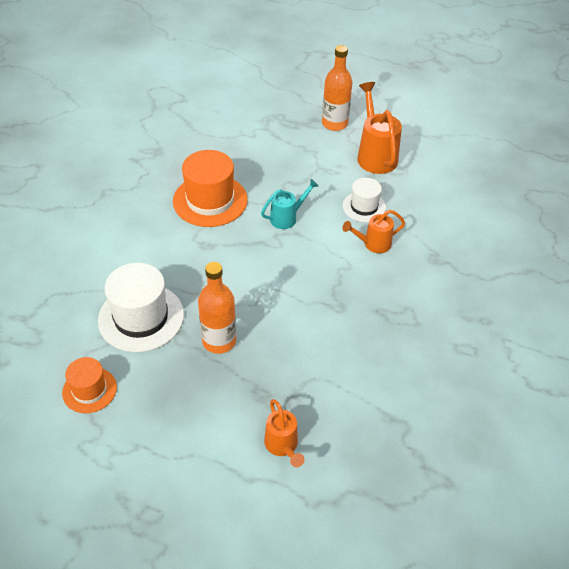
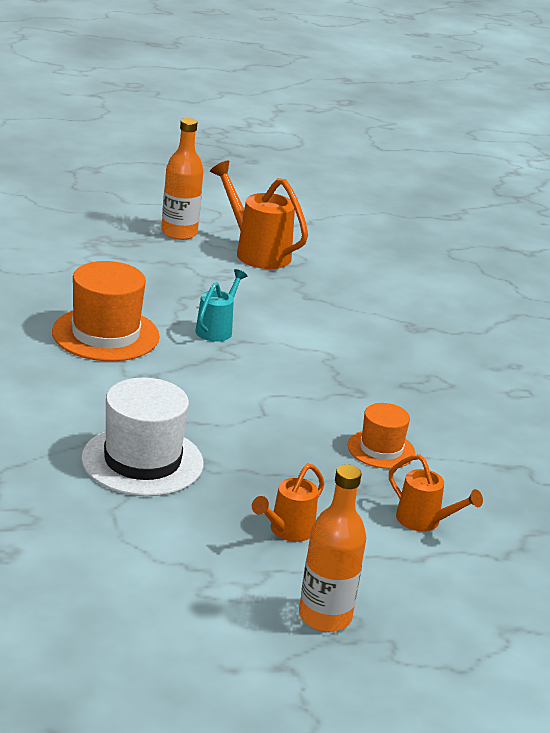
camera: 35 degrees left, 20 degrees down
(89, 390) = (154, 542): orange hat -> orange hat (381, 449)
(219, 341) = (259, 456): orange bottle -> orange bottle (325, 617)
(364, 207) = (293, 300): white hat -> none
(373, 244) = (337, 330): orange watering can -> orange watering can (287, 531)

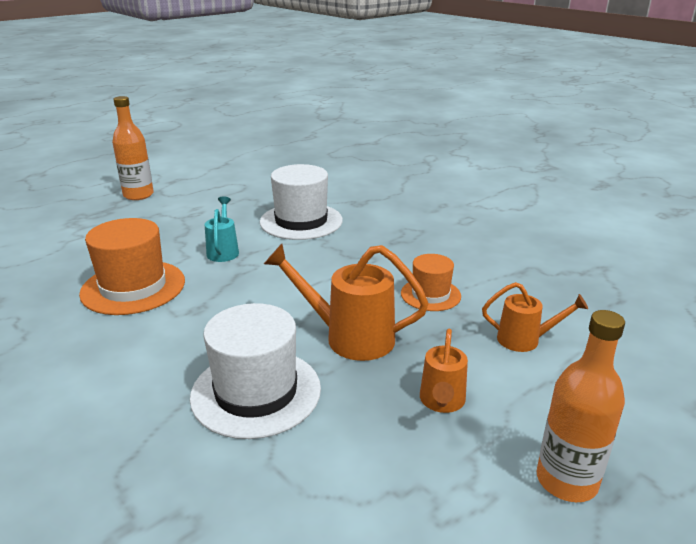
camera: 25 degrees left, 0 degrees up
(257, 252) = (207, 190): orange watering can -> orange watering can (350, 337)
(327, 326) = (301, 221): none -> white hat

